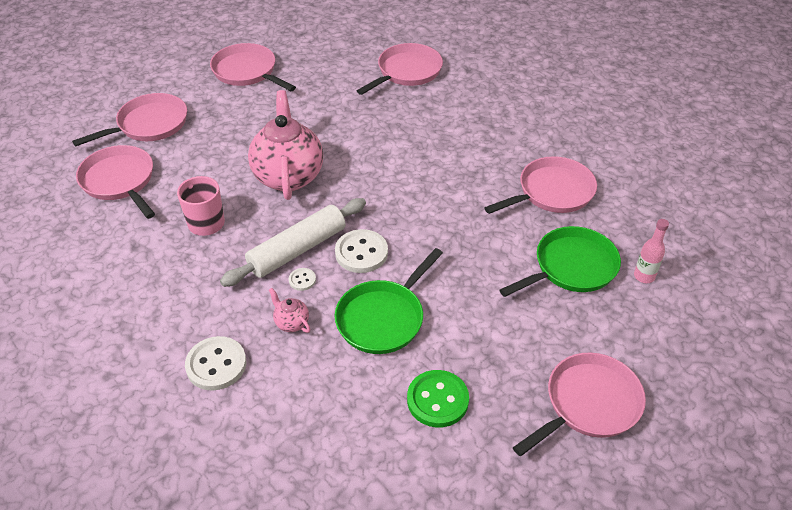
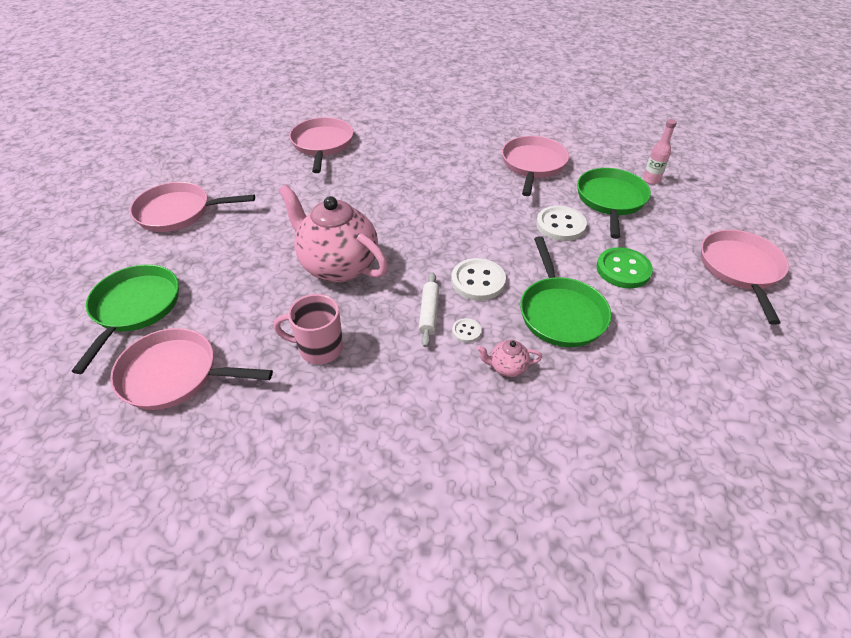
camera: 45 degrees left, 0 degrees up
(149, 125) = (135, 308): pink pan -> green pan
(216, 365) = (502, 449): white button -> white button (560, 225)
(297, 250) = (429, 313): white rolling pin -> white rolling pin, size x0.53
(437, 400) = (673, 336): green button -> green button (623, 269)

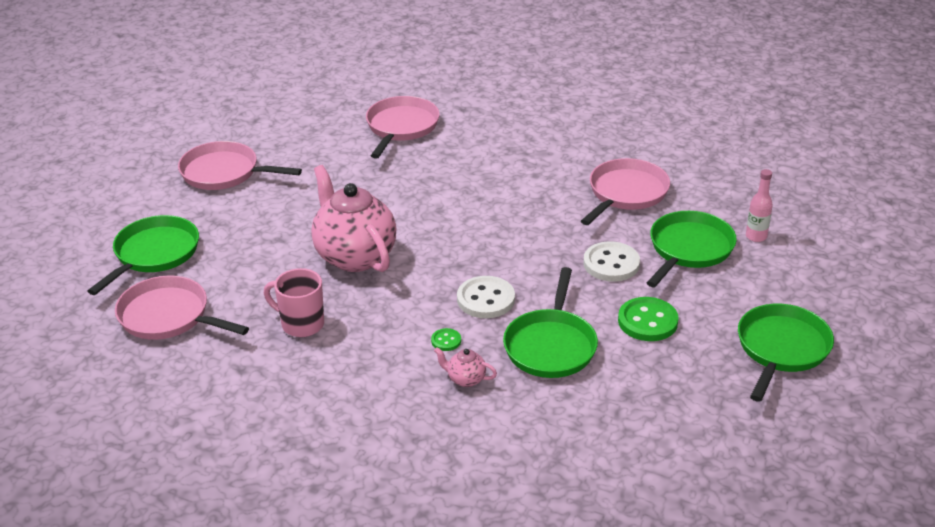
camera: 20 degrees right, 10 degrees down
(429, 313) = (419, 317): white rolling pin -> none
(466, 331) = (446, 341): white button -> green button
(740, 269) = (781, 349): pink pan -> green pan

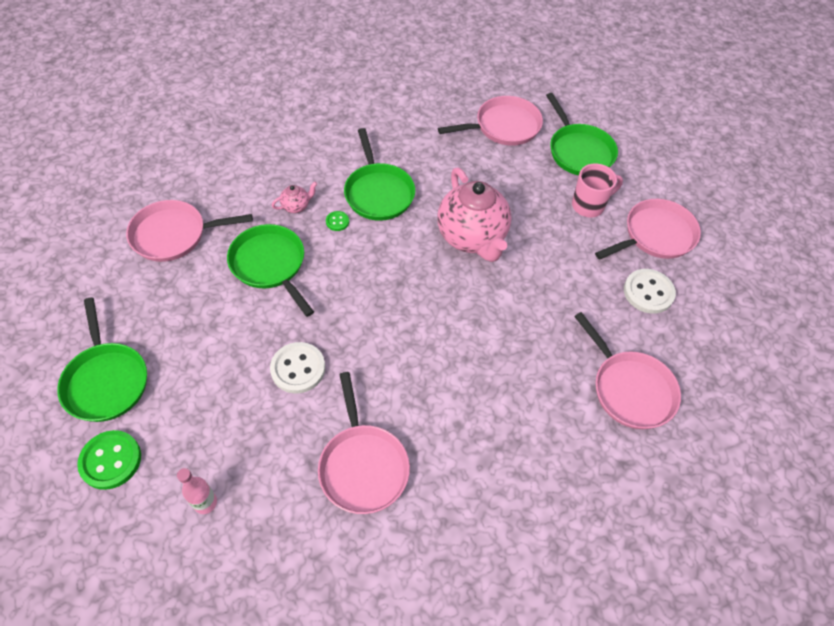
camera: 130 degrees right, 20 degrees up
(301, 324) = (431, 172): pink mug -> pink mug (589, 205)
(355, 256) = (472, 237): pink teapot -> pink teapot turned 60 degrees clockwise
(485, 299) = (349, 268): white button -> white button (648, 292)
(616, 433) = (174, 235): none -> pink pan
(647, 321) = (223, 333): green button -> green button (111, 460)
(689, 249) = (251, 436): green pan -> green pan (378, 192)

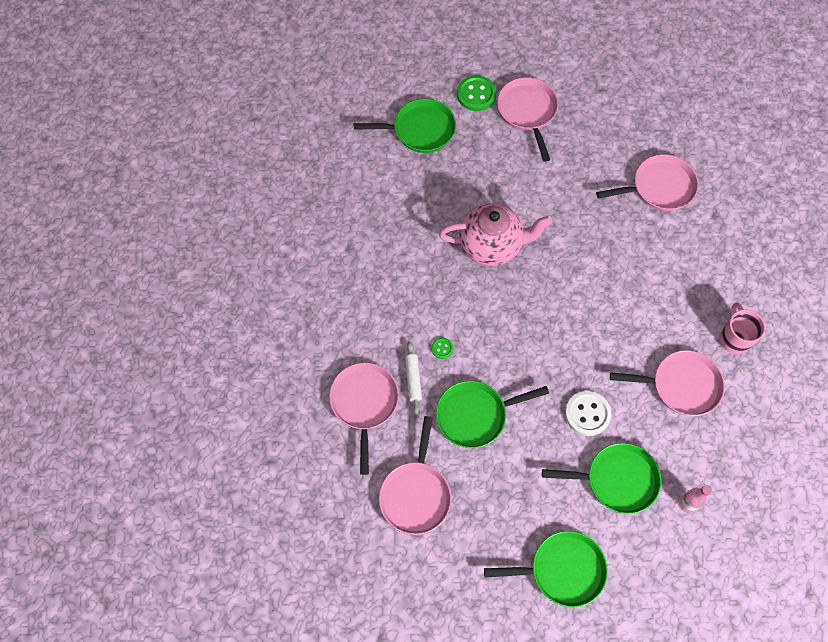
camera: 70 degrees left, 10 degrees up
(111, 460) = (638, 572): green button -> green button (476, 94)
(296, 206) = (413, 379): pink teapot -> white rolling pin
(378, 192) = (418, 306): green pan -> green pan (617, 480)
(503, 126) = (370, 178): pink pan -> pink pan (364, 403)
(589, 205) = (483, 146): pink mug -> pink mug (734, 338)
(648, 292) = (580, 140): white button -> none

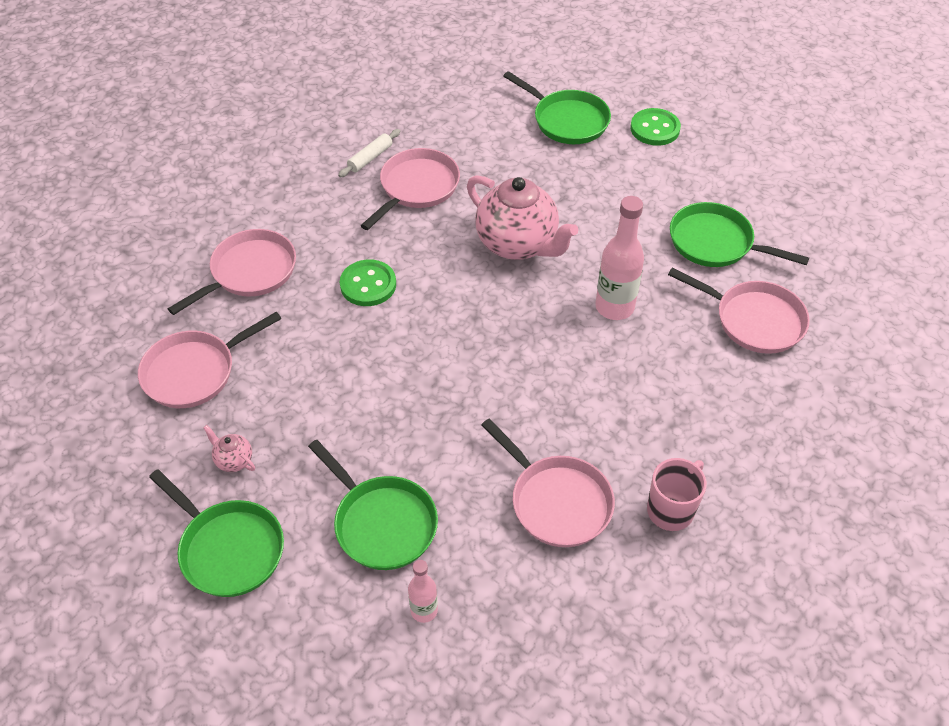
camera: 45 degrees right, 15 degrees down
(413, 379) = (312, 287): white rolling pin -> white rolling pin (370, 158)
(442, 348) = (368, 285): green button -> green button, size x2.01
(475, 415) = (326, 357): green pan -> green pan (715, 243)
(504, 522) = (234, 460): none -> pink teapot
(528, 112) = (689, 172): pink pan -> pink pan (416, 187)
(585, 242) = (614, 307): none -> pink bottle
(587, 414) = (428, 443): white button -> none

